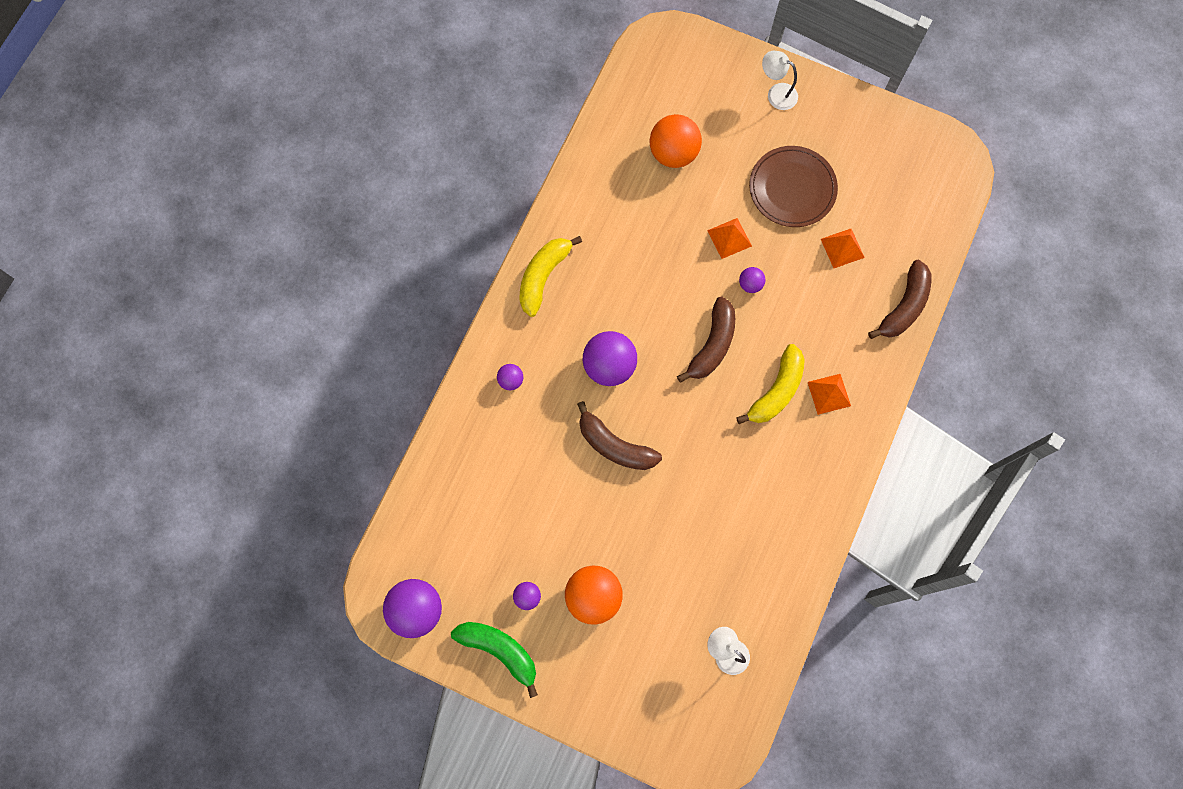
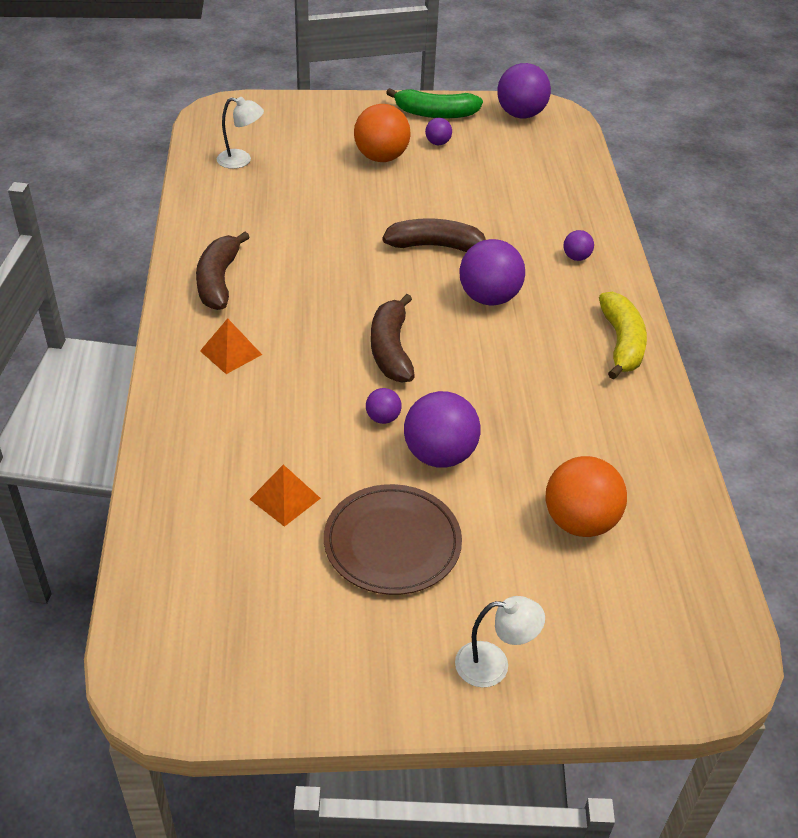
camera: 150 degrees right, 30 degrees down
(729, 238) = (439, 455): orange pyramid -> purple ball
(776, 391) = (293, 336): yellow banana -> none
(904, 306) = (171, 464): brown banana -> brown banana (218, 281)

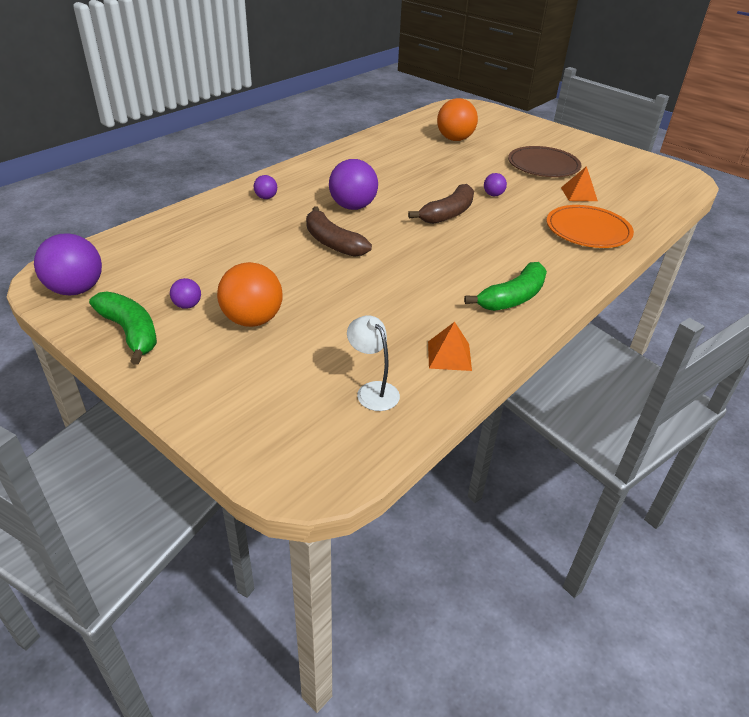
camera: 135 degrees left, 5 degrees down
(218, 281) = (512, 298): brown banana -> green banana
(219, 424) = (588, 230): none -> orange plate
(231, 352) = (547, 255): orange pyramid -> orange pyramid (449, 355)
(439, 455) = (484, 174): purple ball -> none
(493, 665) = (542, 133): white lamp -> none
(621, 343) = (326, 163): yellow banana -> none

